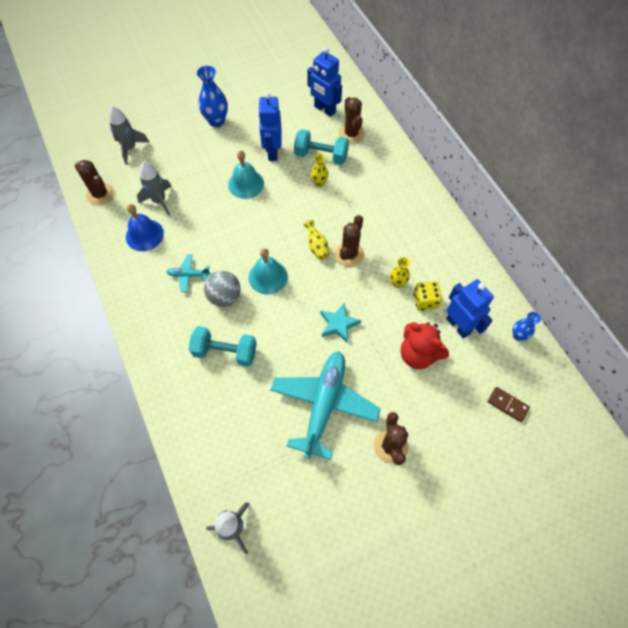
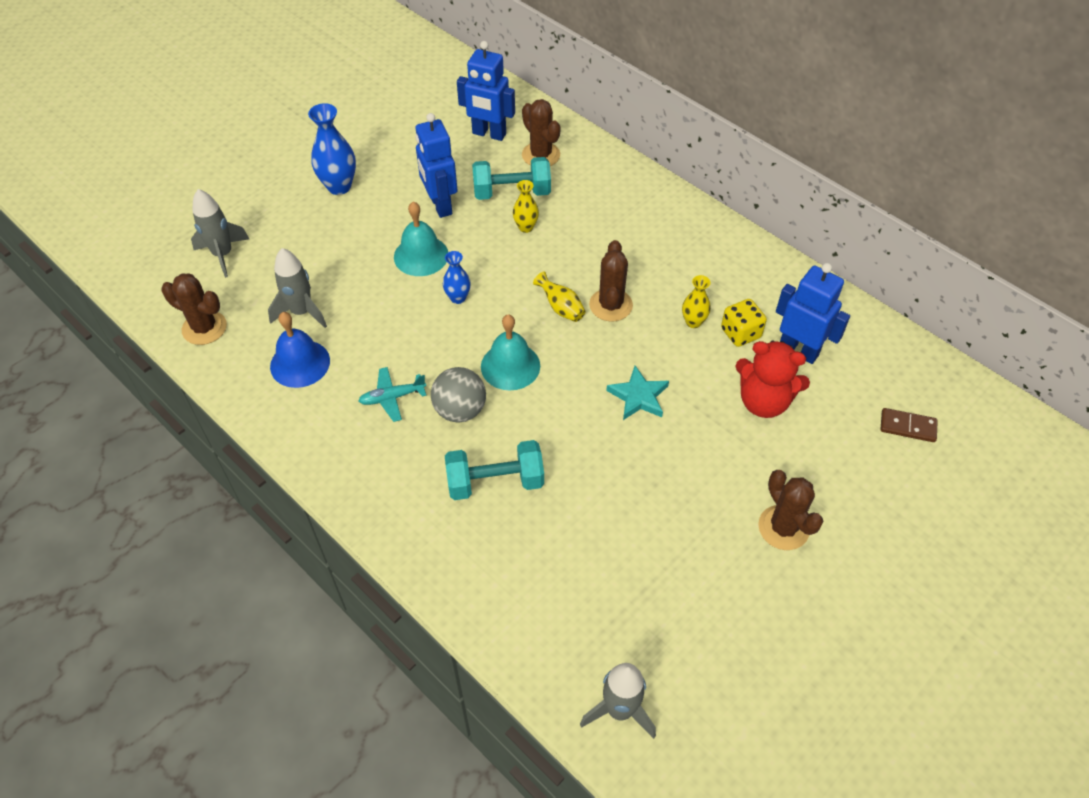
camera: 20 degrees left, 10 degrees down
(324, 404) = (668, 505): turquoise plane -> none
(518, 335) = (879, 339): blue vase -> blue vase (458, 298)

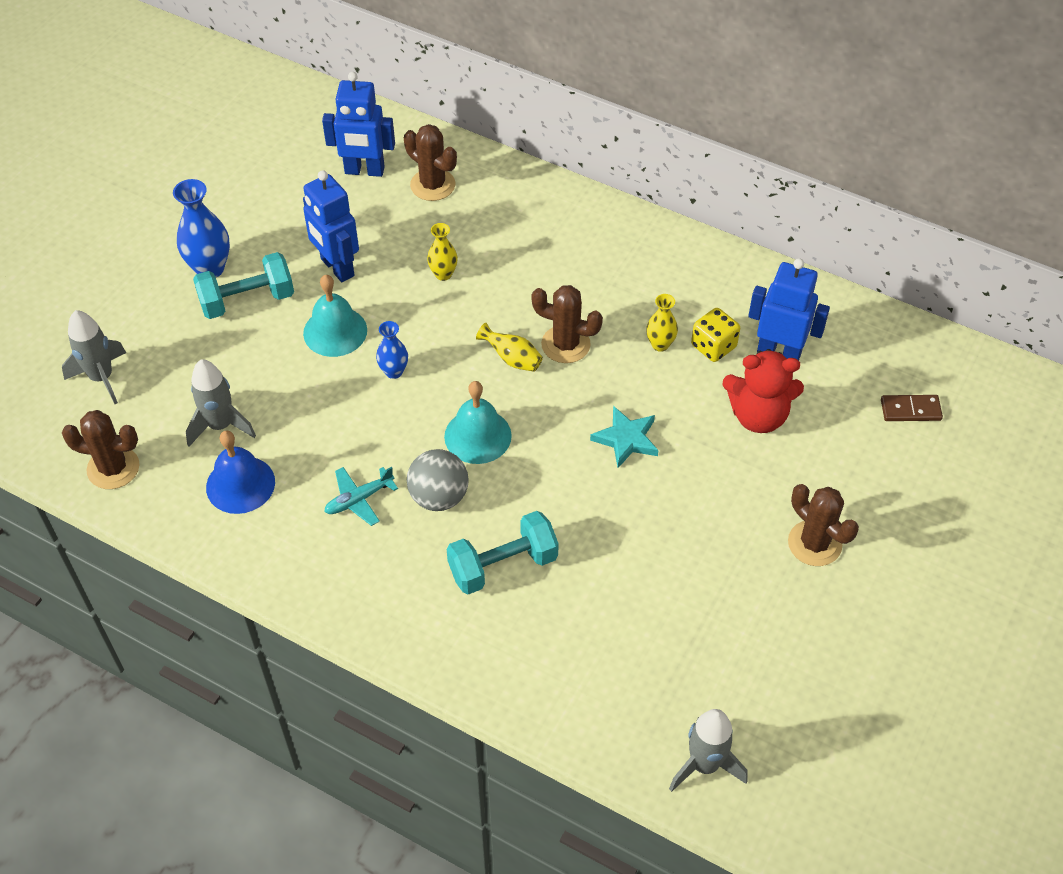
camera: 15 degrees left, 0 degrees up
(512, 192) = (414, 236): turquoise dumbbell -> turquoise dumbbell (247, 300)
(610, 305) = (565, 344): brown cactus -> brown cactus turned 60 degrees counterclockwise

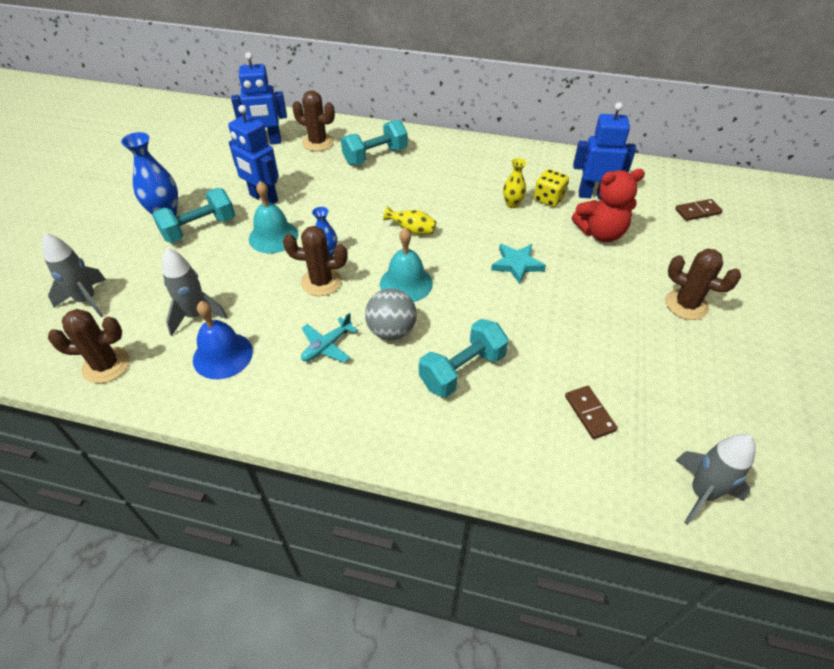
camera: 15 degrees left, 5 degrees down
(443, 274) = (343, 189): yellow vase -> none
(504, 225) = (375, 156): none -> turquoise dumbbell
(565, 344) = (447, 215): brown cactus -> brown cactus (321, 282)
(625, 650) = (589, 413): none -> brown domino

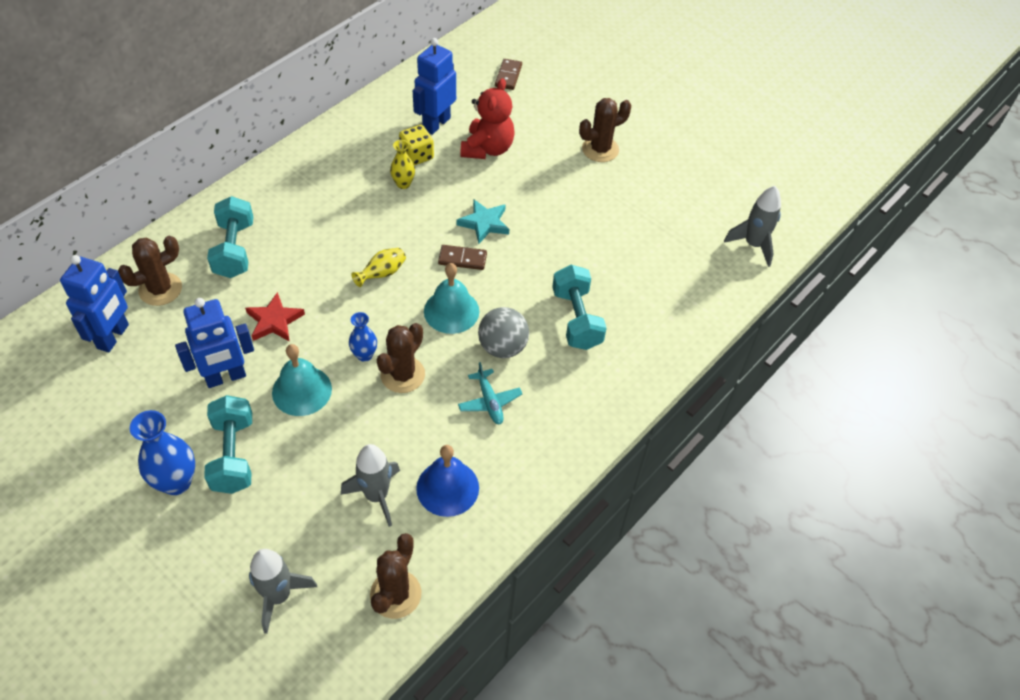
camera: 65 degrees left, 5 degrees up
(327, 198) = (274, 321): none -> red star
(589, 413) = (662, 265): brown domino -> brown domino (462, 259)

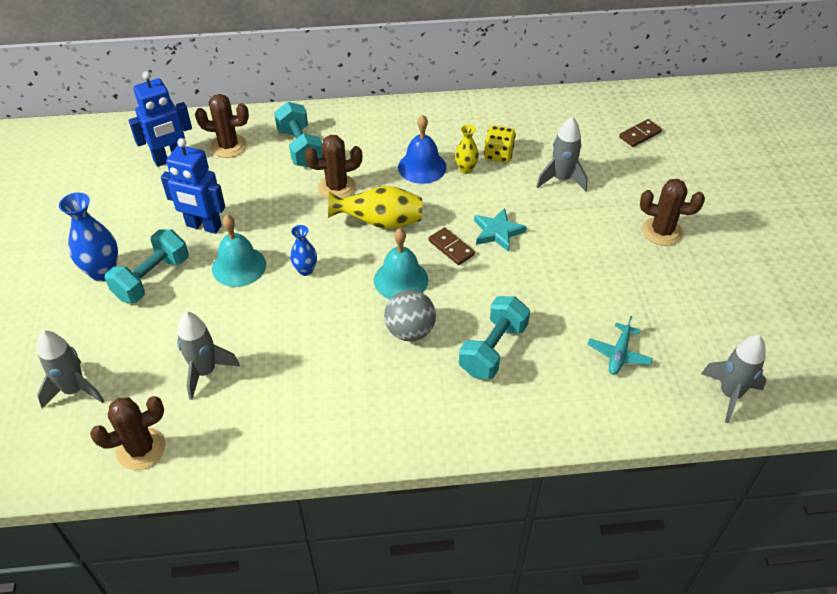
camera: 45 degrees right, 5 degrees down
(234, 250) = (300, 148): turquoise dumbbell -> turquoise dumbbell turned 60 degrees counterclockwise
(274, 321) = (273, 209): red star -> none
(382, 274) = (380, 222): yellow vase -> yellow vase, size x1.70
(402, 375) = (316, 301): brown cactus -> brown cactus (337, 187)
(436, 124) = (539, 140): blue robot -> none
(447, 488) = (257, 403): blue bell -> blue bell (422, 167)
(487, 149) = (561, 179): red teddy bear -> grey rocket
(489, 401) = (355, 364): turquoise plane -> turquoise plane (619, 354)

